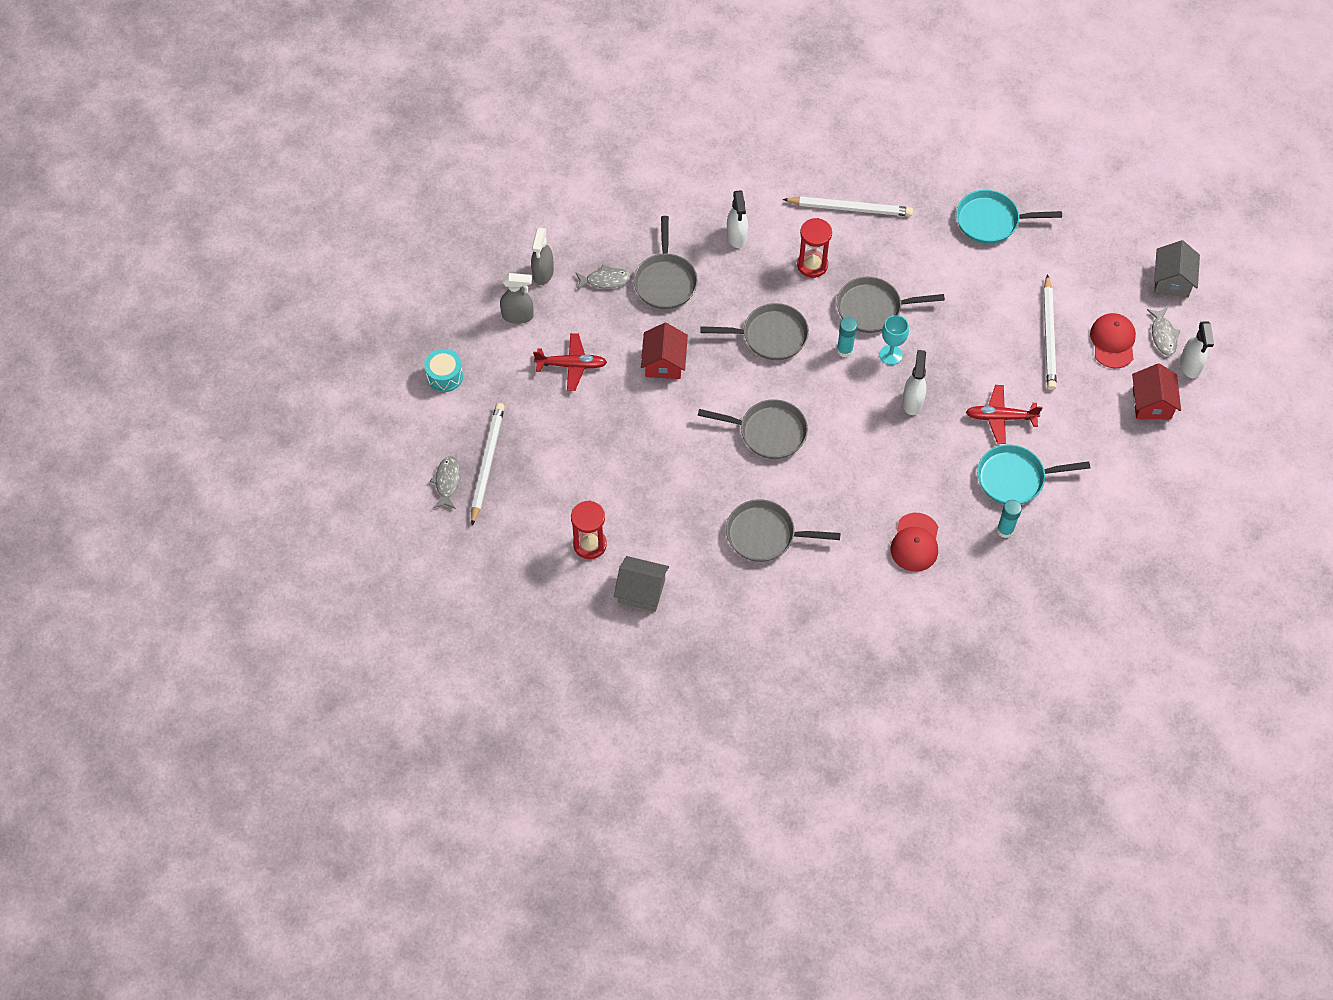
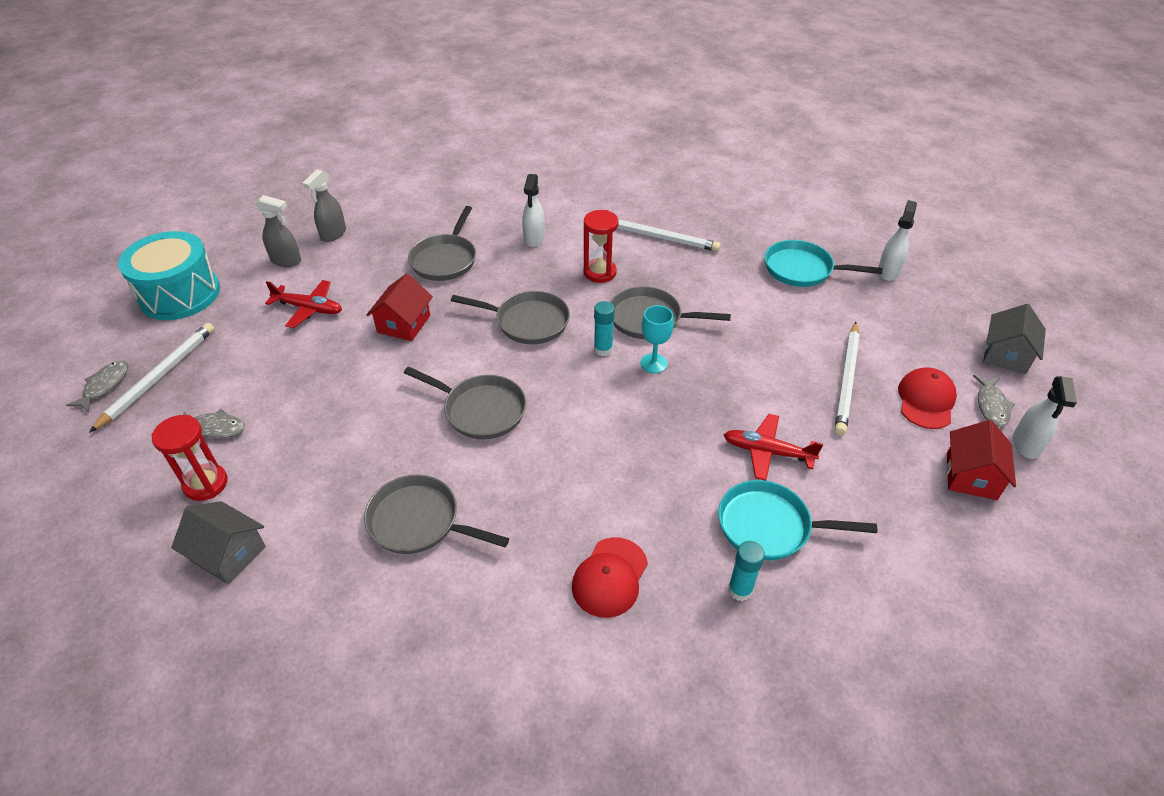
camera: 15 degrees right, 15 degrees down
(445, 376) = (180, 294): turquoise drum -> turquoise drum, size x1.97
(605, 280) = (388, 249): grey fish -> grey fish (215, 428)
(912, 401) = (663, 413): white spray bottle -> white spray bottle (888, 271)

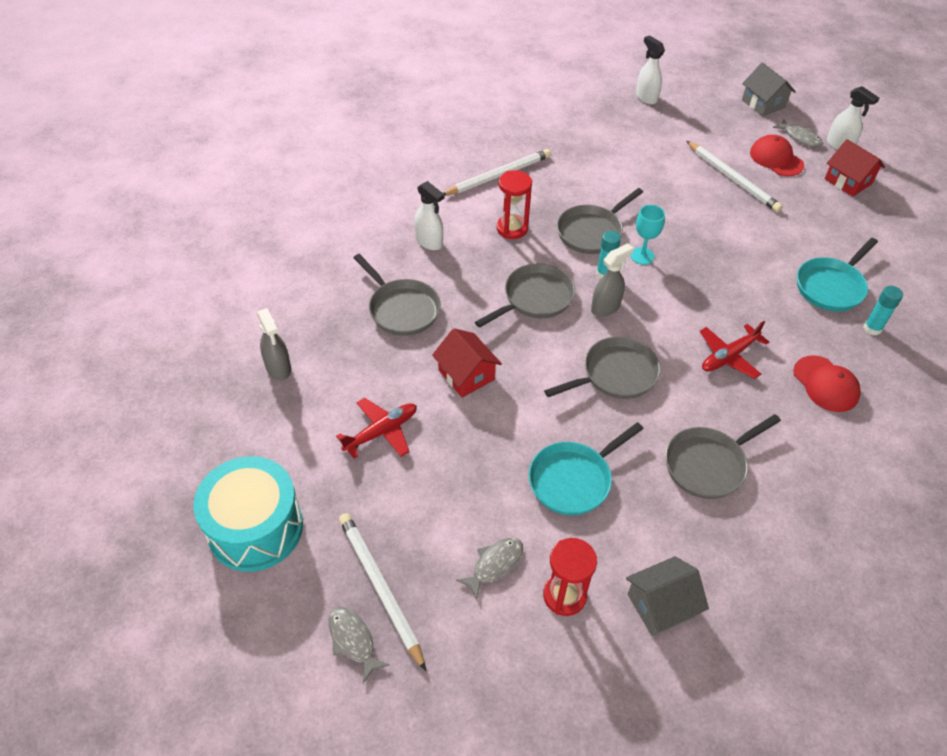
camera: 55 degrees left, 5 degrees up
(286, 261) = (286, 420): grey spray bottle -> grey spray bottle (605, 307)
(767, 452) = (769, 251): red plane -> red plane (728, 356)
(802, 270) = (608, 131): turquoise pan -> turquoise pan (574, 479)

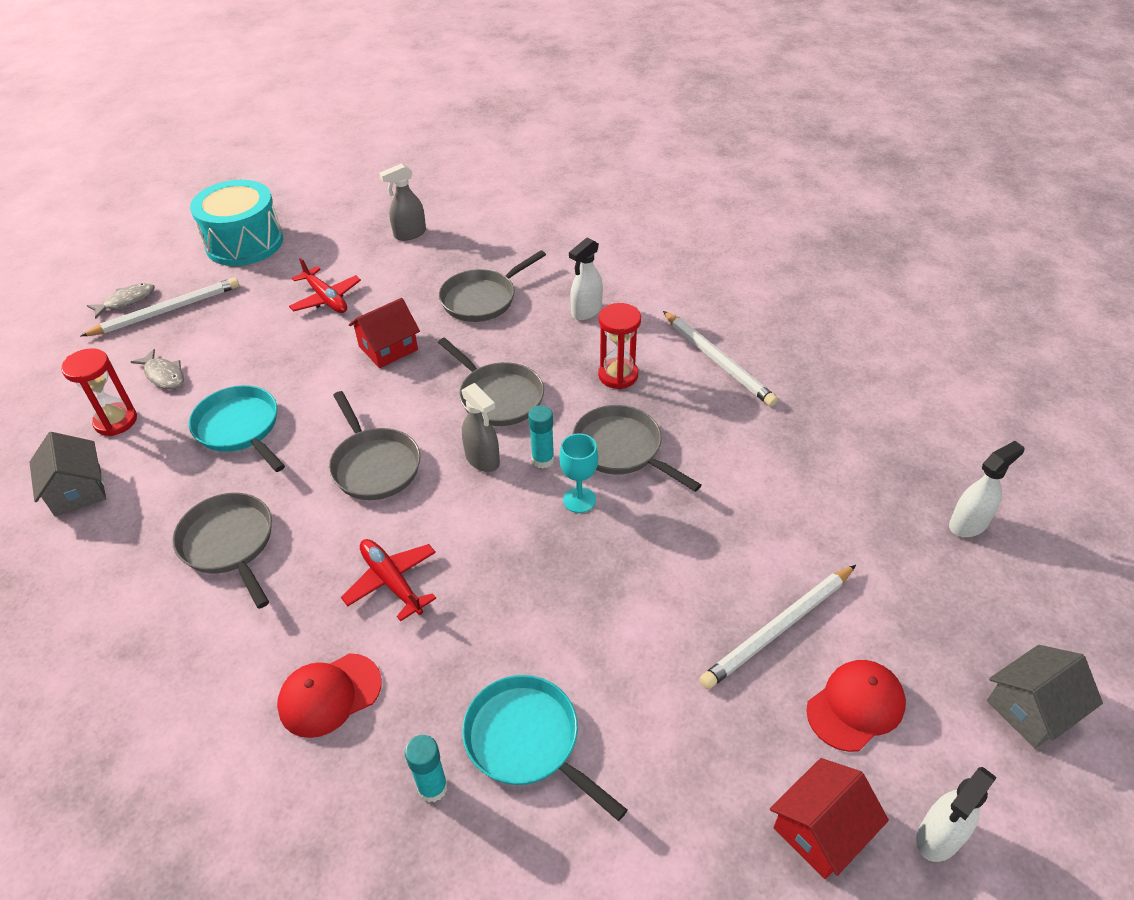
camera: 90 degrees right, 5 degrees down
(800, 137) = (940, 762): grey fish -> none

